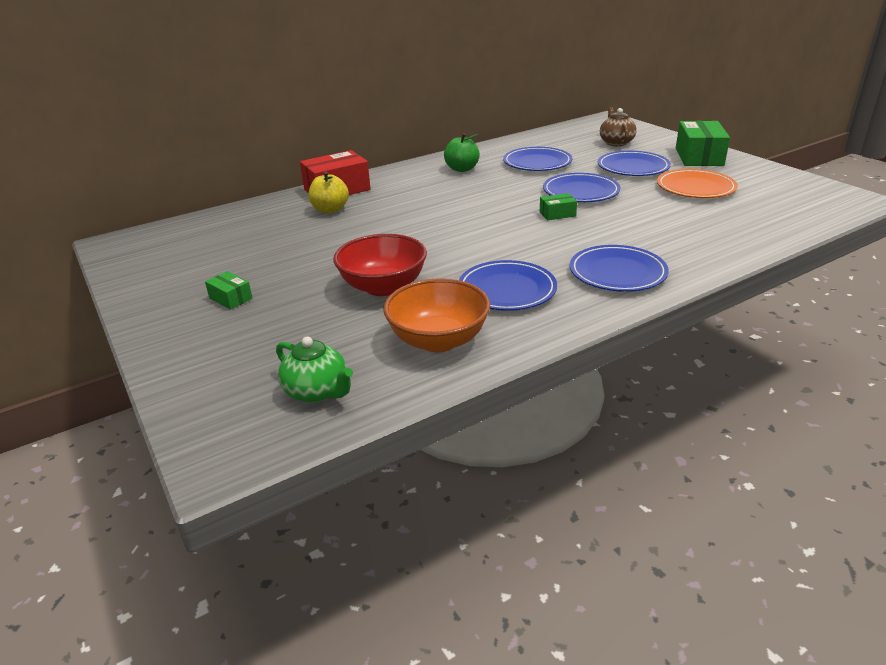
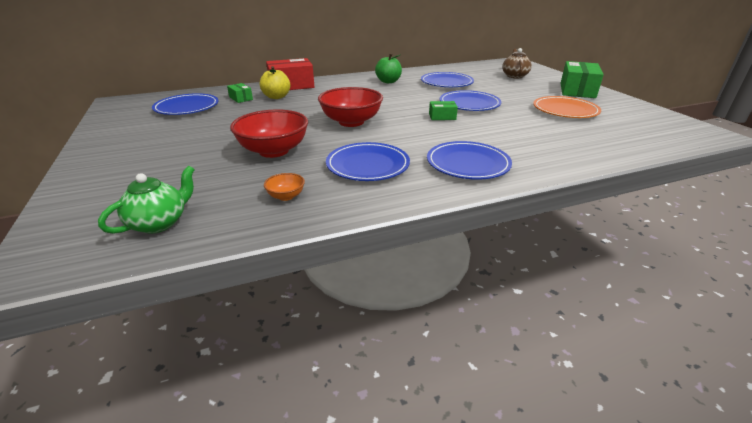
camera: 10 degrees right, 0 degrees up
(230, 298) = (159, 145): green box -> green box (241, 98)
(317, 392) = (159, 223): green teapot -> green teapot turned 105 degrees counterclockwise
(438, 340) = (286, 196): orange bowl -> orange bowl, size x0.44
(451, 235) = (351, 122): none -> red bowl
(633, 167) = (519, 92): blue plate -> blue plate (187, 107)

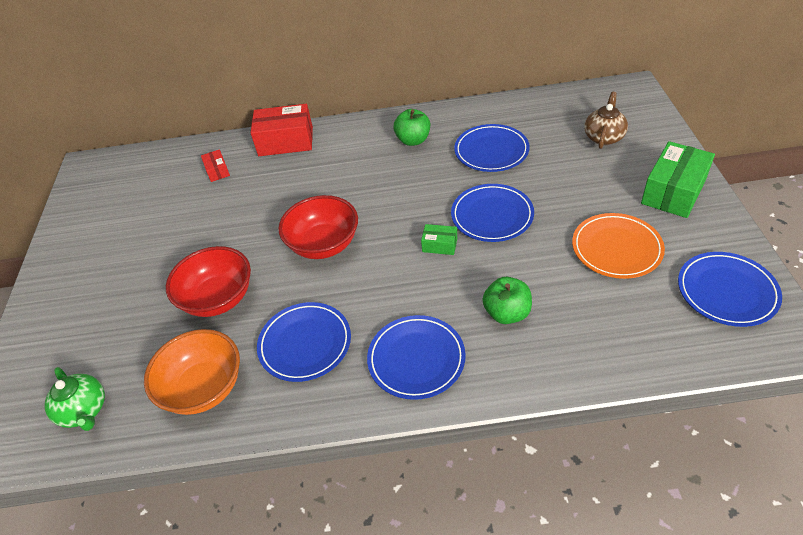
camera: 20 degrees right, 15 degrees up
(159, 223) = (85, 410): green teapot -> green teapot turned 90 degrees clockwise
(187, 107) = (154, 188): blue plate -> blue plate (726, 291)
(241, 98) = (217, 171): green box -> red box
(276, 97) = (259, 171): yellow apple -> none
(286, 196) = (204, 388): orange bowl -> orange bowl, size x2.26
(517, 139) = (507, 313): none -> green apple

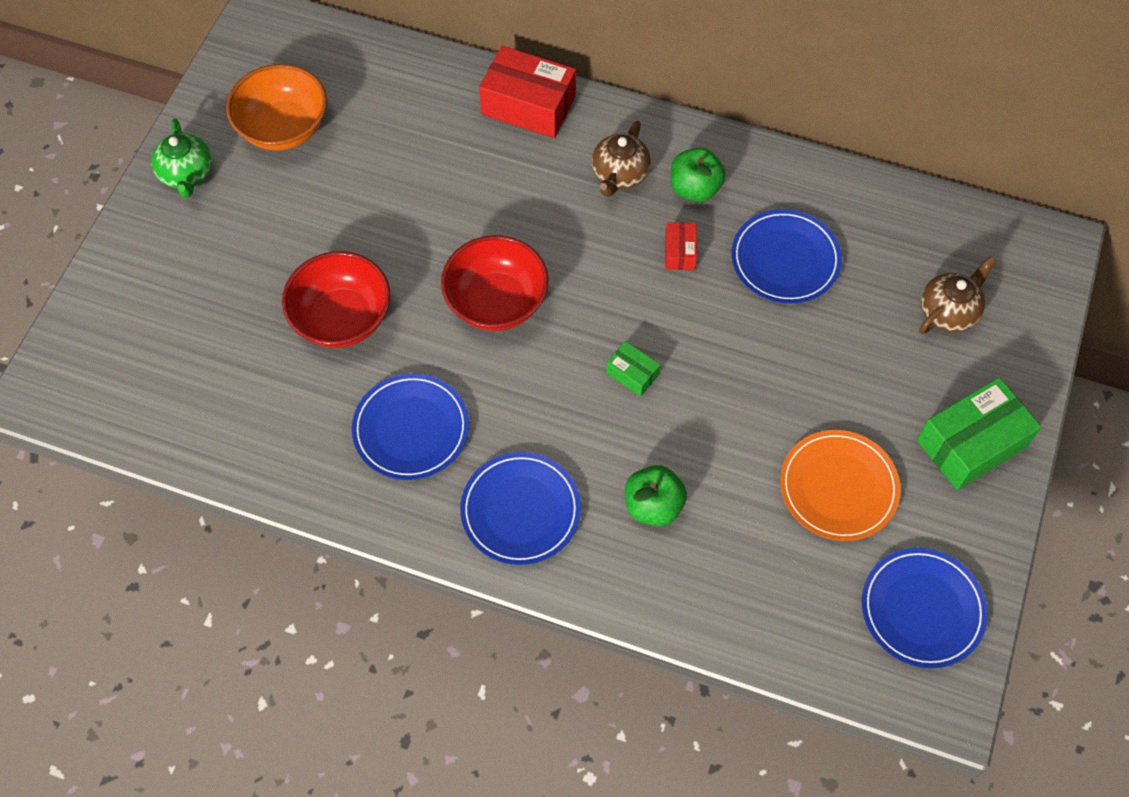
camera: 20 degrees right, 15 degrees up
(85, 410) = (151, 393): green teapot -> green teapot (187, 174)
(204, 388) = (282, 429): orange bowl -> orange bowl (283, 128)
(217, 171) = (419, 114): red box -> red box (680, 252)
(363, 151) = (619, 175): none -> brown teapot
(492, 215) = (721, 363): blue plate -> none

